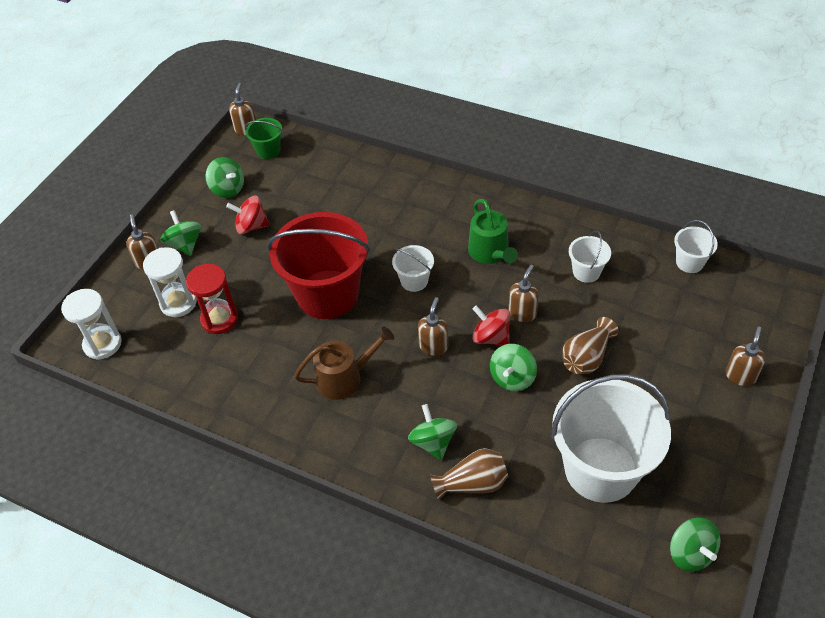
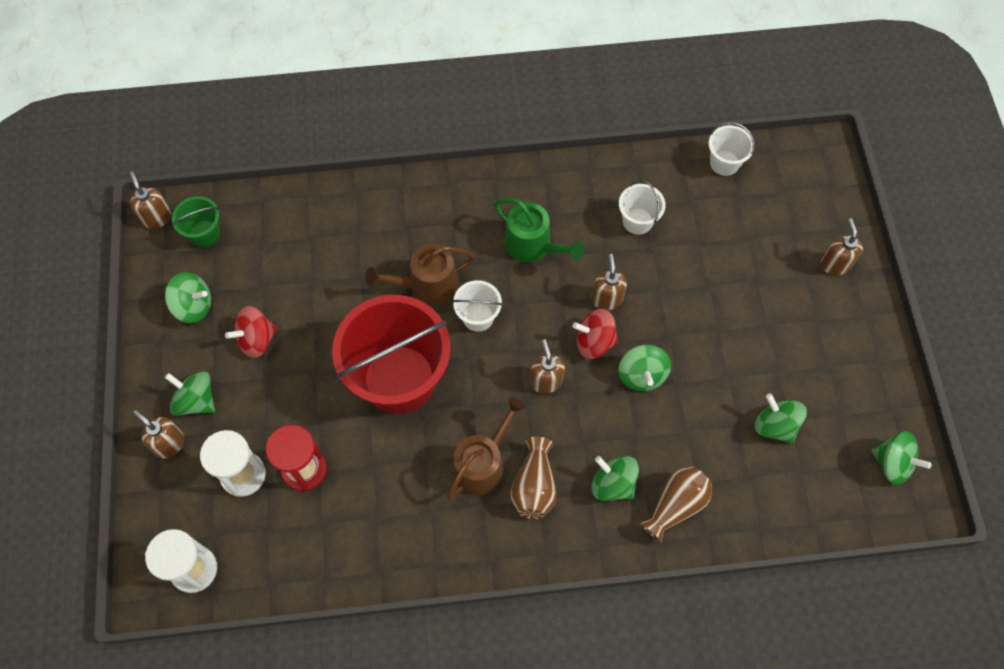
camera: 35 degrees left, 15 degrees up
(393, 244) = (427, 284): none -> brown watering can
(586, 357) = (694, 316): brown vase -> brown vase (534, 486)
(601, 469) = (775, 425): white bucket -> green spinning top

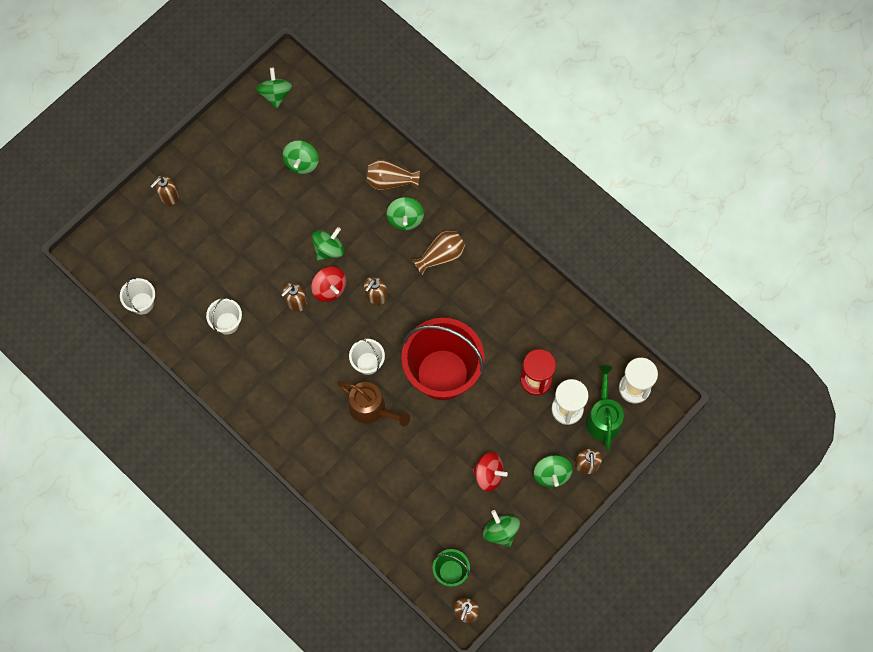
camera: 130 degrees left, 5 degrees up
(482, 464) = (452, 291): brown watering can -> none
(532, 245) = (294, 370): green watering can -> green watering can (603, 417)

